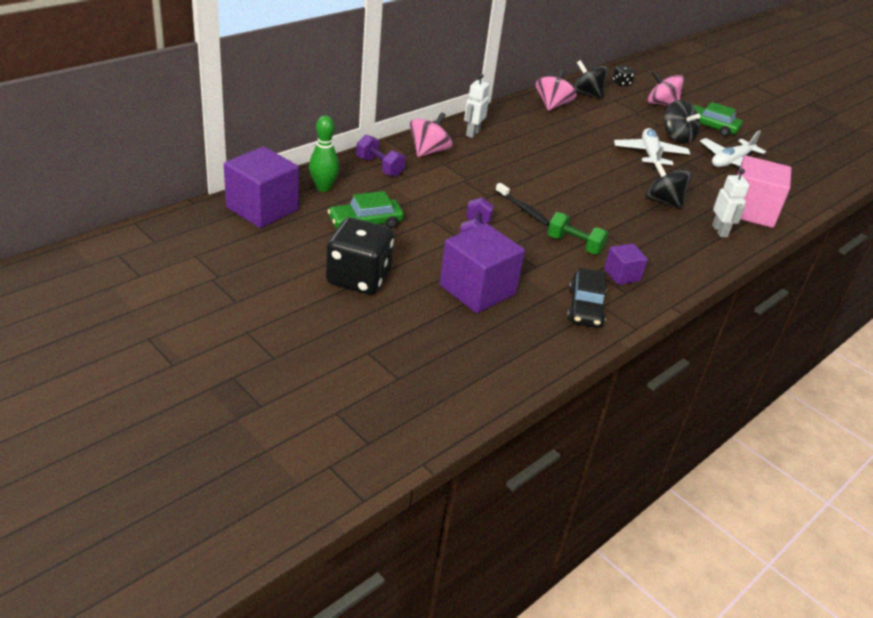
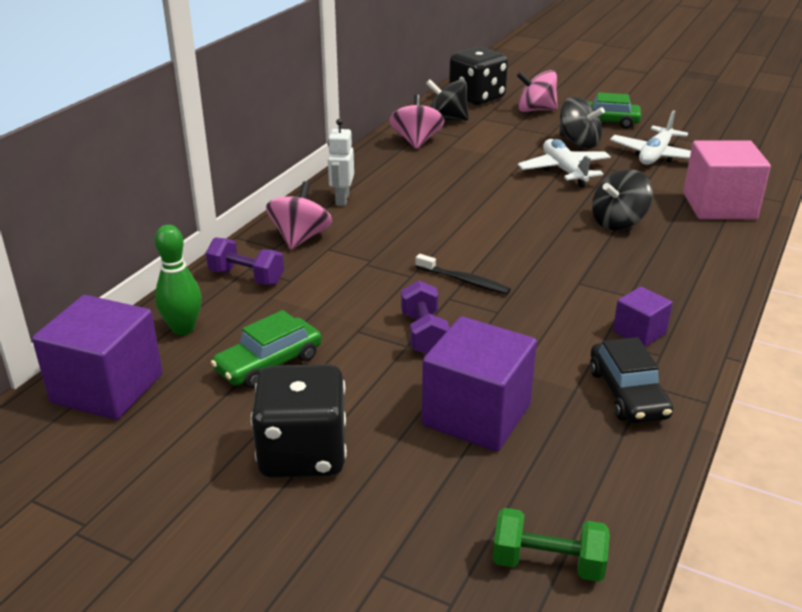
camera: 15 degrees left, 5 degrees down
(574, 245) = (556, 309): green dumbbell -> green dumbbell (548, 563)
(621, 83) = (477, 98): black dice -> black dice, size x2.27
(663, 201) = (618, 222): black spinning top -> black spinning top turned 60 degrees counterclockwise
(720, 231) = (705, 240): white robot -> none

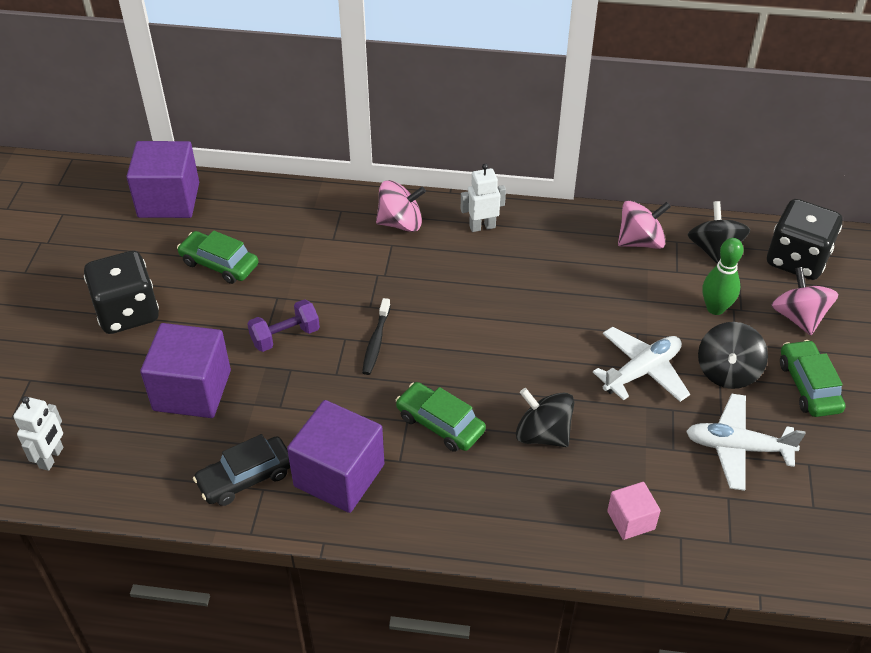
camera: 70 degrees right, 15 degrees up
(183, 329) = (246, 207): green bowling pin -> green bowling pin (715, 308)
(246, 277) = (327, 214): purple dumbbell -> none
(548, 563) = (51, 458): green dumbbell -> white robot
(589, 266) = (440, 423): none -> green car
(639, 332) = (339, 475): purple cube -> purple cube, size x1.92
(719, 206) = (631, 520): pink cube -> pink cube, size x0.52

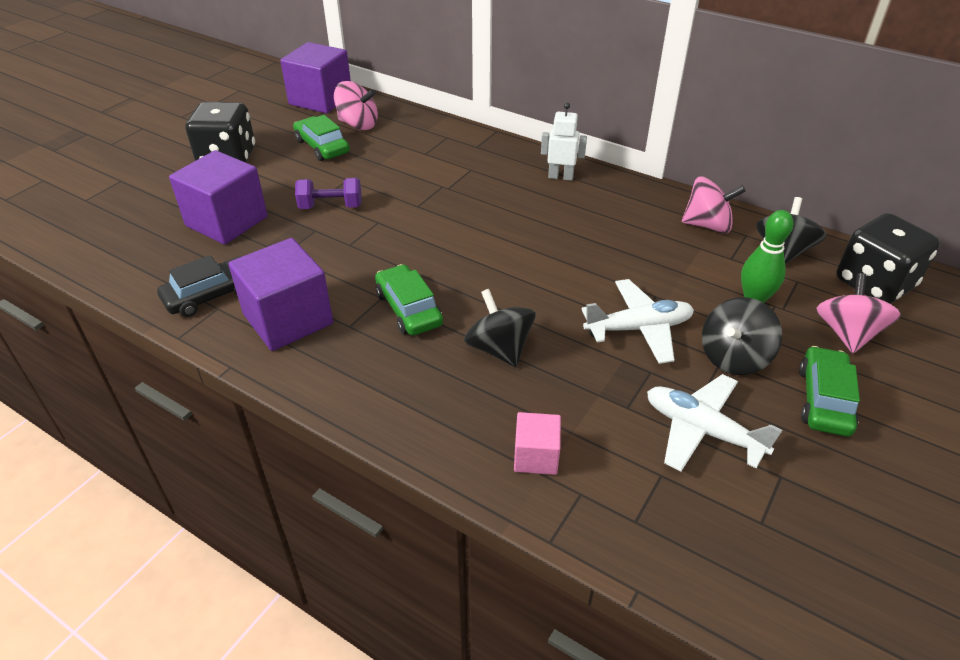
camera: 25 degrees right, 5 degrees down
(51, 458) = (85, 234): white robot -> none
(245, 477) = (211, 295): black car -> black car turned 150 degrees clockwise
(376, 342) = (402, 232): black toothbrush -> none
(400, 223) = (490, 157): pink spinning top -> pink spinning top (358, 124)

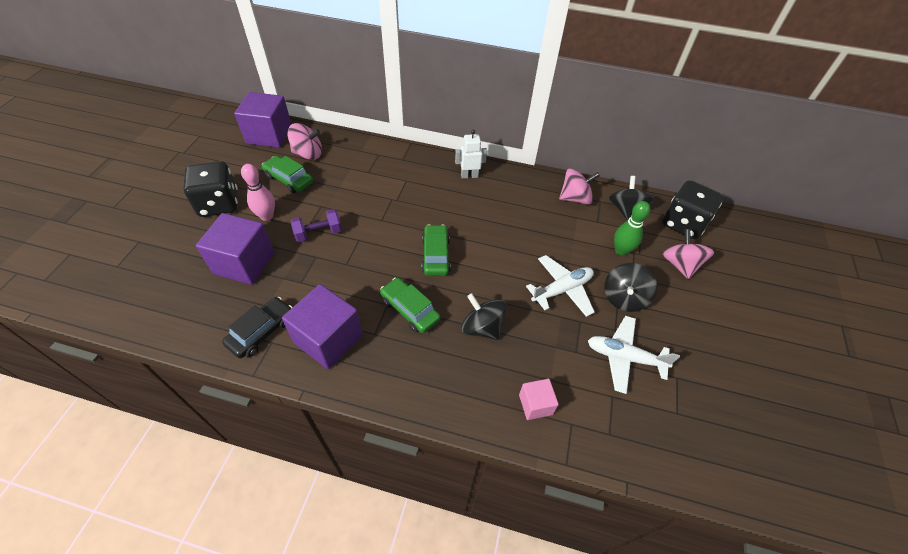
camera: 20 degrees left, 10 degrees up
(277, 179) = (267, 216): none -> pink bowling pin
(824, 400) = (682, 316): green car -> green car (436, 255)

